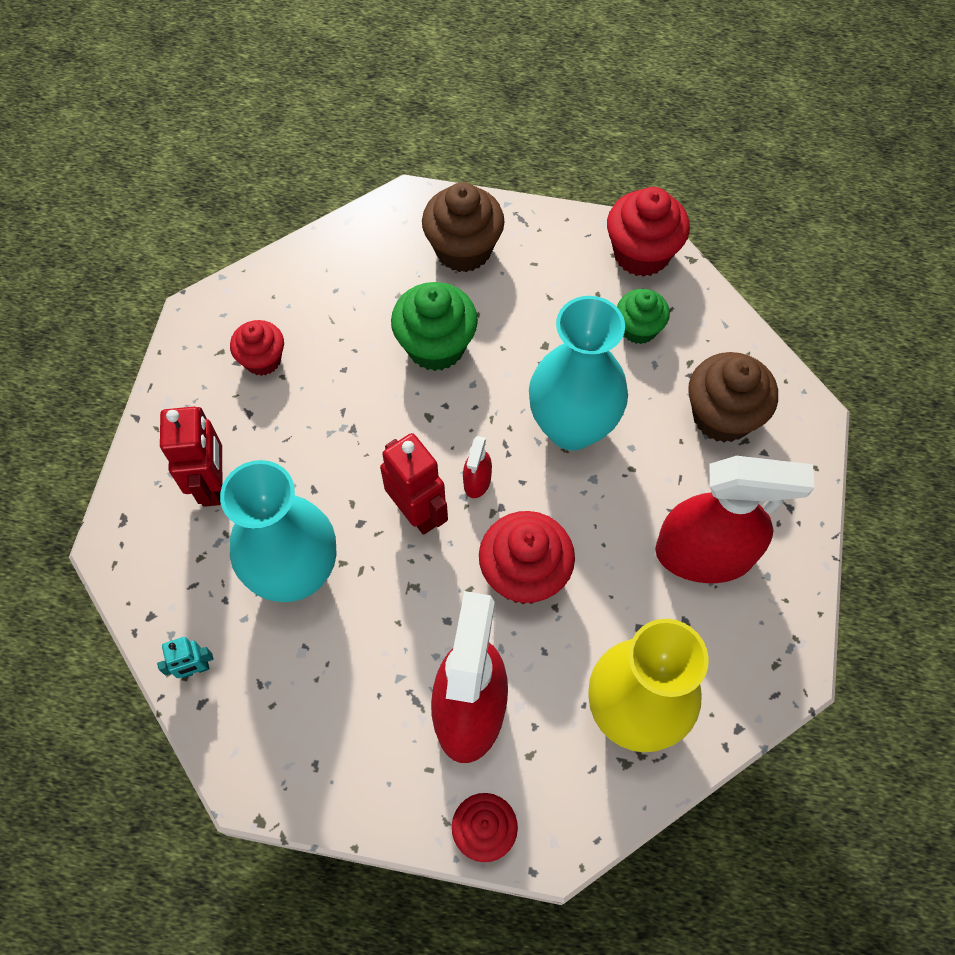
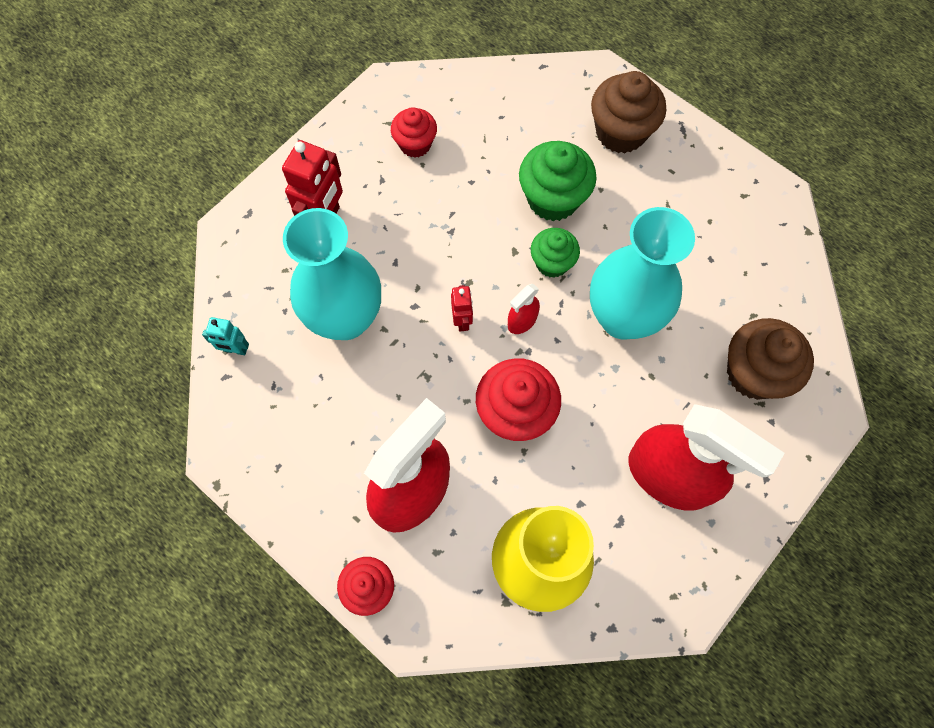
camera: 30 degrees right, 5 degrees up
(417, 512) = (462, 321): red robot -> red robot, size x0.54
(638, 328) = (727, 266): green cupcake -> green cupcake (552, 263)
(641, 254) = (767, 206): red cupcake -> none

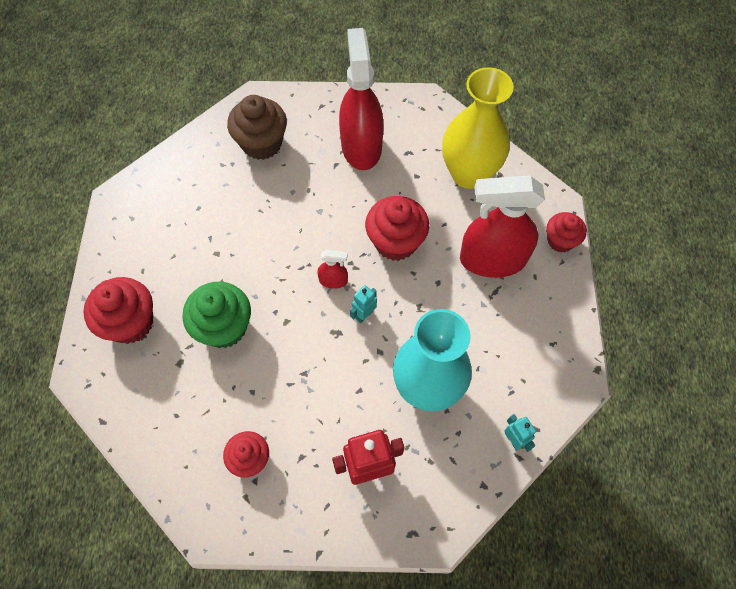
camera: 130 degrees left, 5 degrees down
(462, 321) = (364, 315): red robot -> turquoise robot
(552, 263) = (276, 293): green cupcake -> none
(620, 132) = (131, 323): brown cupcake -> red cupcake
(623, 317) = (282, 228): turquoise vase -> none

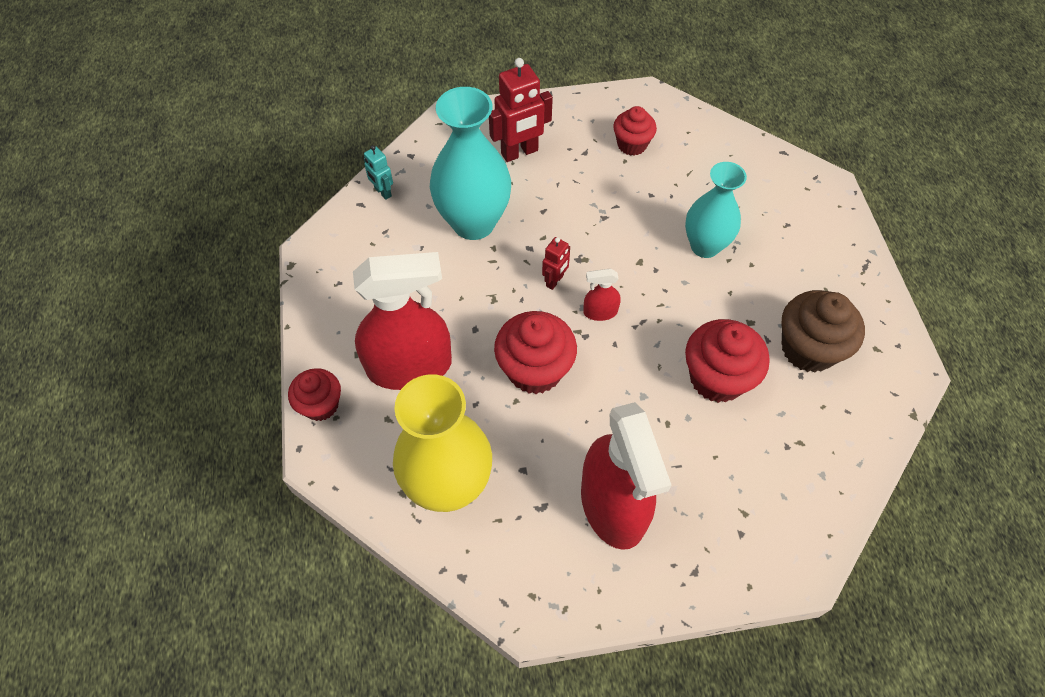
camera: 170 degrees right, 5 degrees down
(131, 323) = (806, 235): red cupcake -> red cupcake (717, 378)
(224, 327) = (705, 246): green cupcake -> turquoise vase
(262, 143) = (759, 485): brown cupcake -> brown cupcake (808, 349)
(364, 315) = (555, 281): turquoise robot -> red robot

